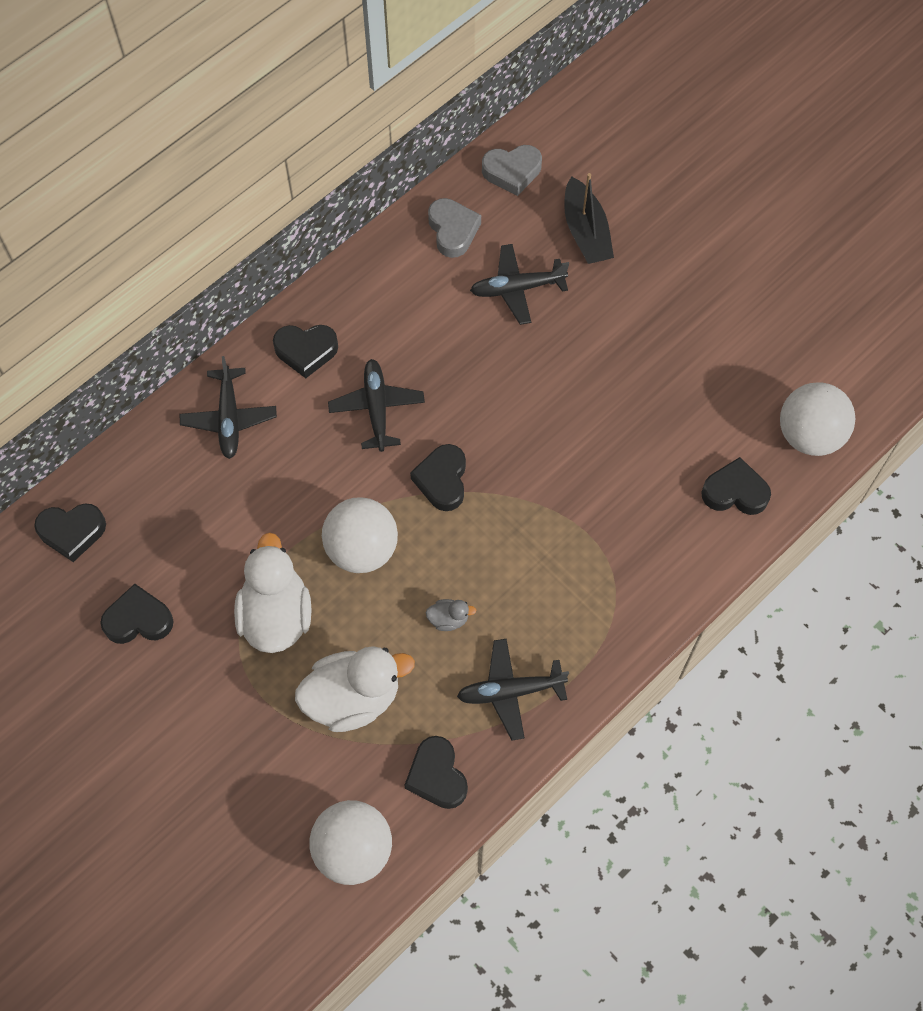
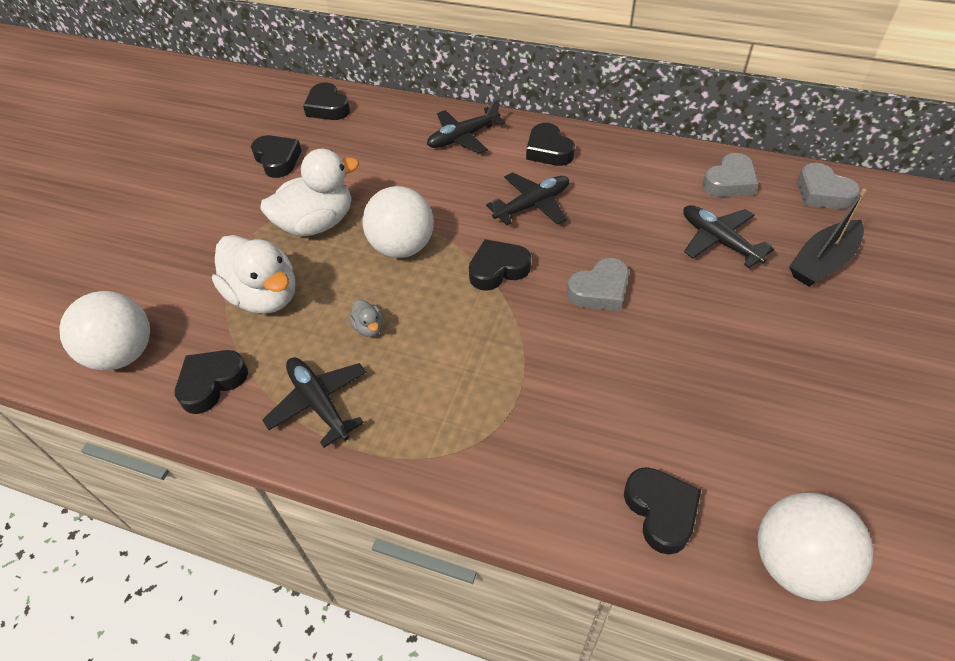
camera: 65 degrees right, 15 degrees down
(516, 413) = (600, 290): none -> grey heart

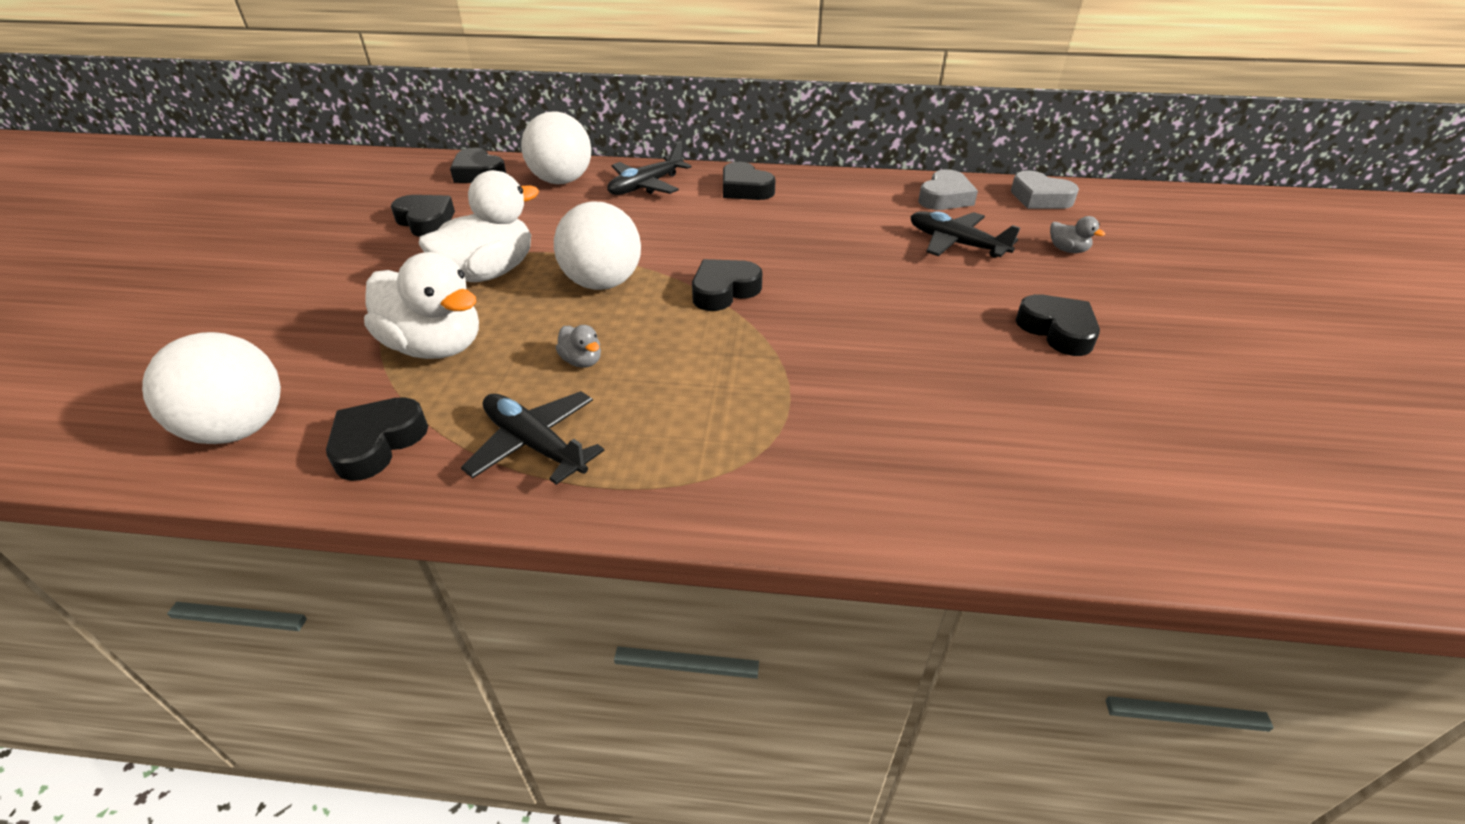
camera: 15 degrees left, 10 degrees down
(532, 205) = (744, 233): black plane -> none
(600, 290) = (847, 297): grey heart -> none
(661, 511) = (1004, 491): black heart -> black heart (1057, 330)
(796, 563) = (1179, 517): white ball -> white ball (562, 181)
(822, 262) = (1067, 250): black boat -> grey duck

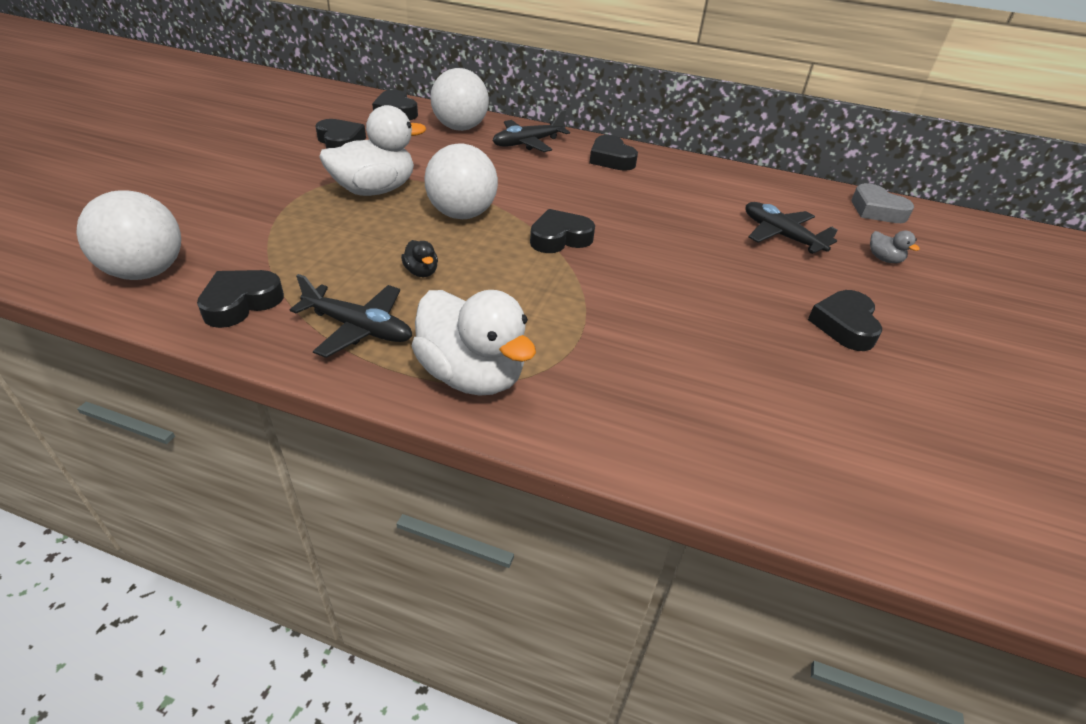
camera: 10 degrees right, 0 degrees up
(436, 346) = (312, 239): white duck -> white duck (471, 375)
(534, 444) = (359, 328): black plane -> black plane turned 150 degrees clockwise
(582, 361) = (421, 272): grey duck -> black duck
(945, 198) = (787, 195): grey heart -> none
(1057, 330) = (844, 325): black heart -> black heart turned 150 degrees counterclockwise

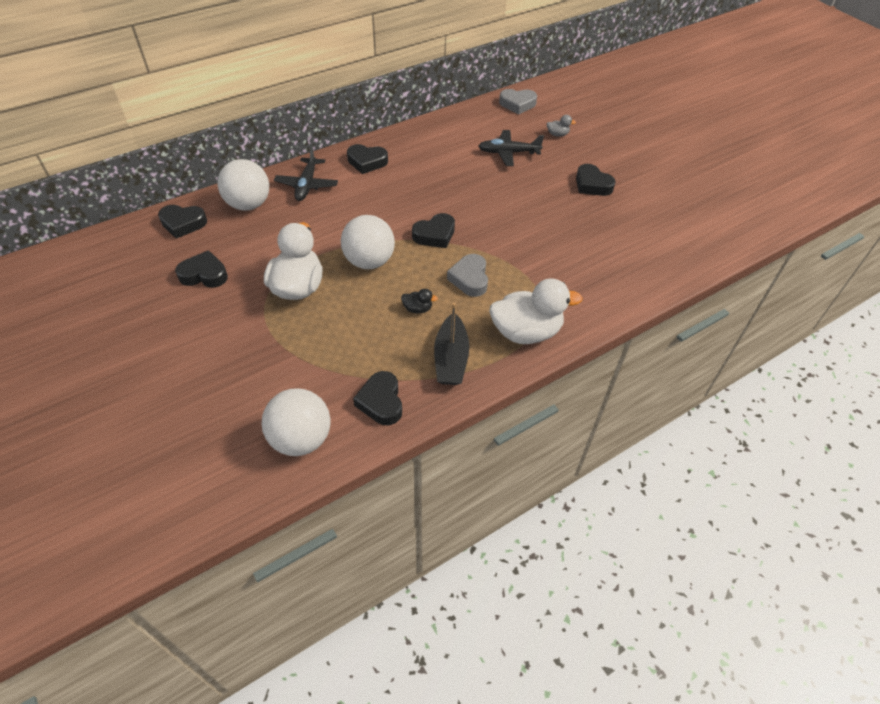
camera: 50 degrees left, 10 degrees up
(359, 328) = (451, 358): black plane -> black boat
(517, 290) = (470, 279): none -> grey heart
(559, 238) = (435, 235): black heart -> black heart turned 135 degrees counterclockwise

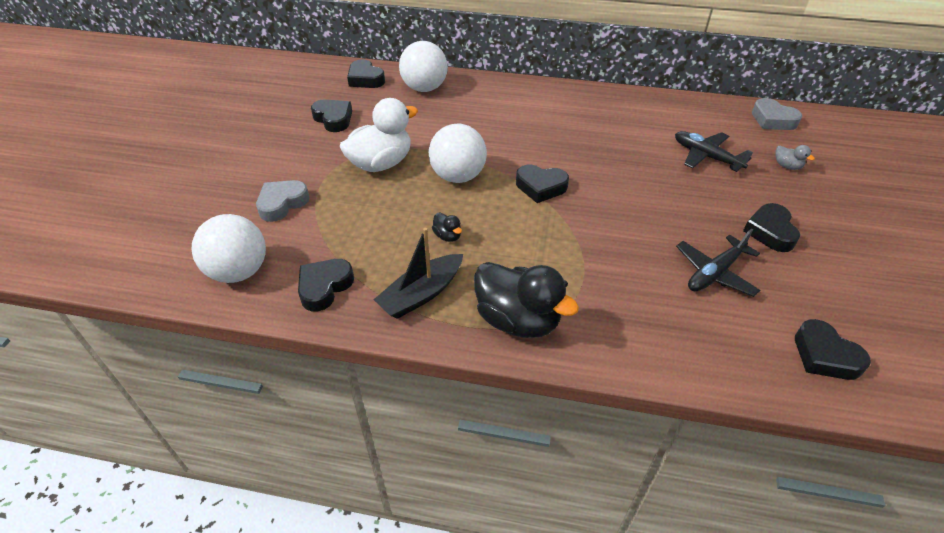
camera: 45 degrees right, 5 degrees down
(307, 185) = (484, 95): black plane -> black plane (714, 273)
(367, 162) = (556, 101): black heart -> black heart (824, 355)
(470, 279) = (525, 240): grey heart -> grey heart (282, 203)
(526, 332) = (517, 320): white duck -> black duck

